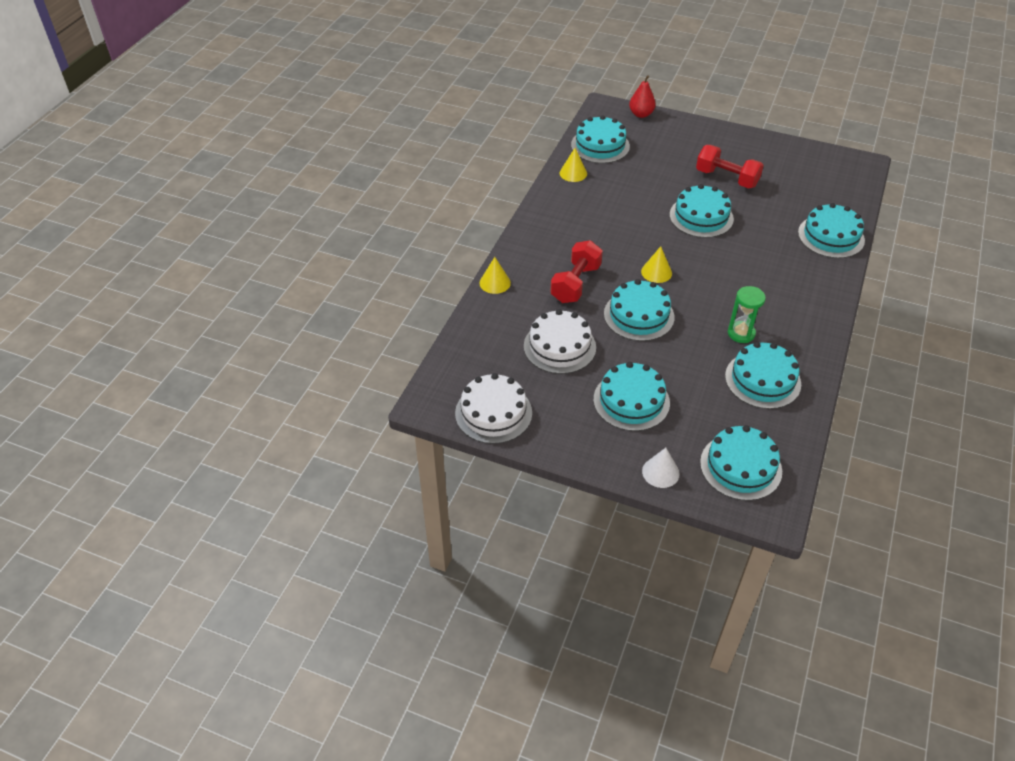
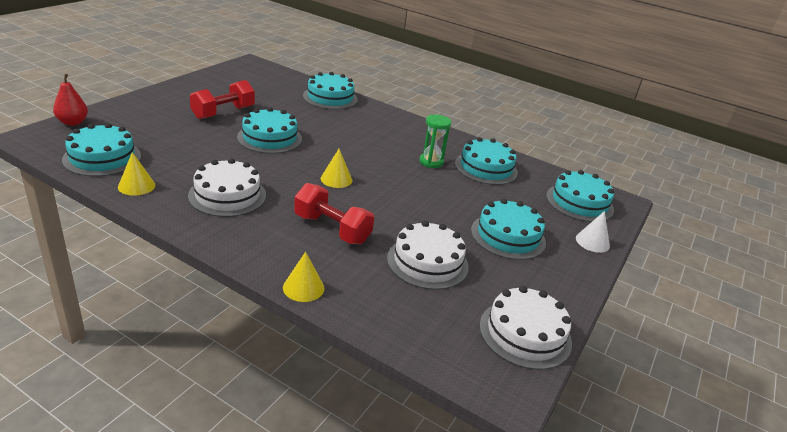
camera: 85 degrees left, 15 degrees down
(589, 218) = (227, 195): none -> white cake
(639, 315) = (394, 204): turquoise cake -> none

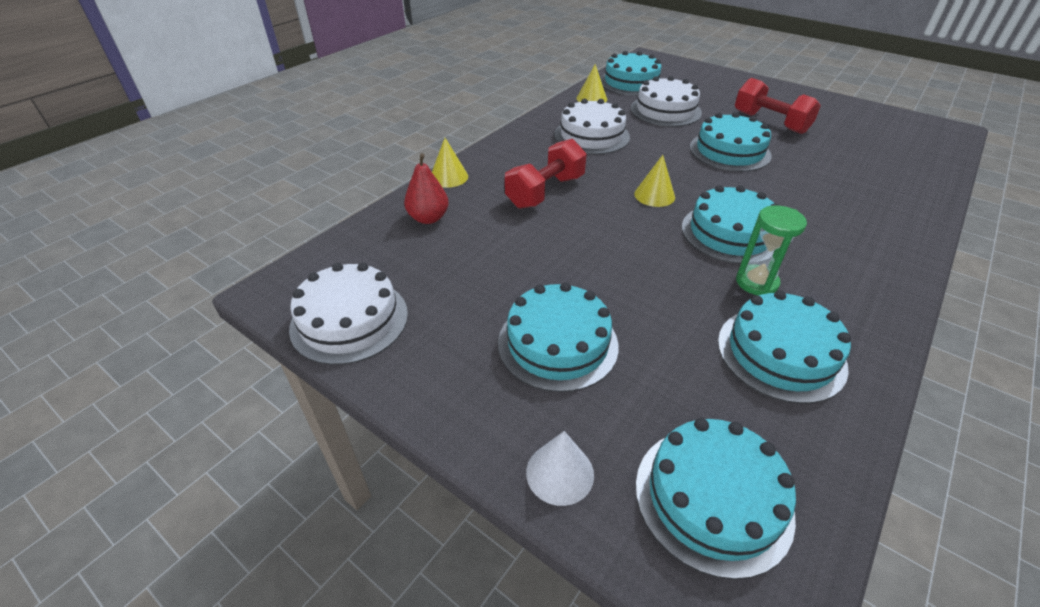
camera: 100 degrees right, 10 degrees up
(73, 122) = (685, 65): red pear -> red pear (428, 218)
(330, 97) = (905, 192): turquoise cake -> turquoise cake (730, 233)
(427, 262) = (489, 255): white cake -> white cake (665, 110)

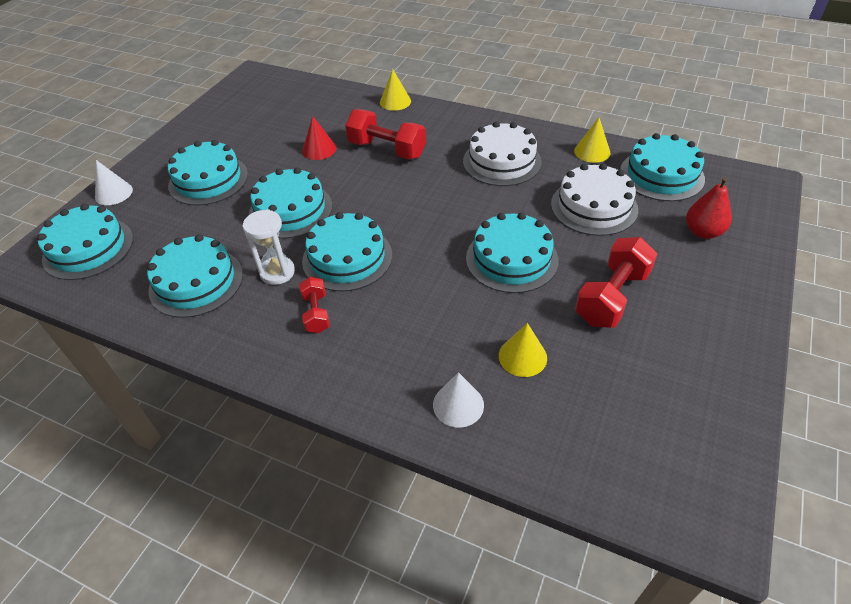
camera: 80 degrees right, 5 degrees up
(349, 320) = (228, 104): white cake -> none
(428, 218) = (336, 105): red pear -> red pear (703, 232)
(523, 238) = (319, 149): none -> red cone
(643, 267) = (291, 210): none -> turquoise cake
(654, 195) = (399, 209): yellow cone -> yellow cone (522, 356)
(756, 282) = (277, 272): green hourglass -> white hourglass
(816, 258) = (316, 313): none -> red dumbbell
(900, 195) = (458, 404): none -> white cone

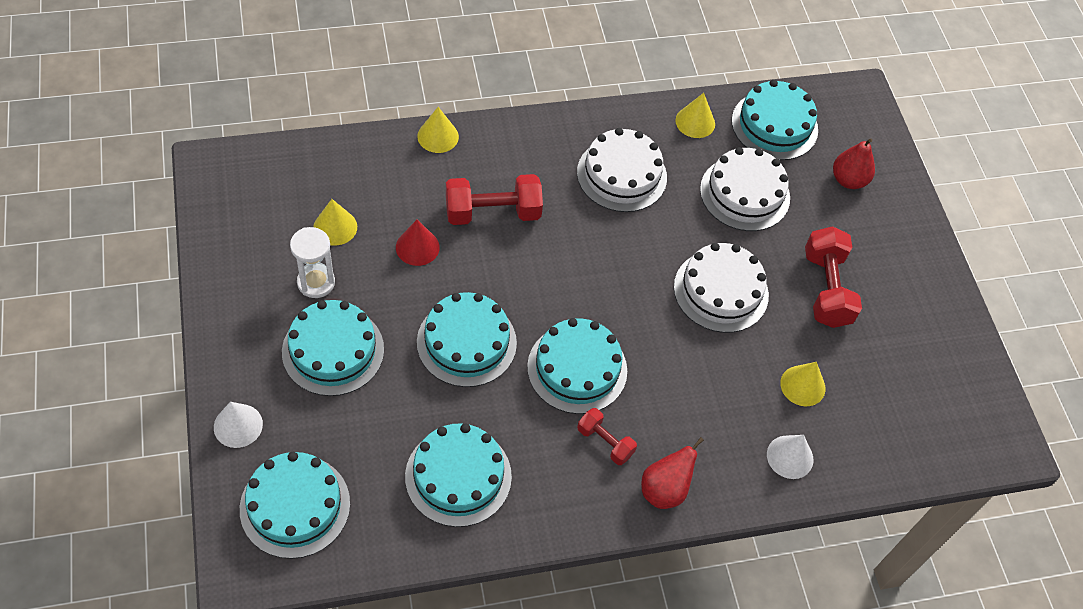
camera: 45 degrees left, 10 degrees up
(277, 272) = (527, 421): white hourglass -> white hourglass (316, 282)
(283, 122) = (335, 227): none -> yellow cone
(326, 370) = (664, 490): none -> red pear
(511, 259) = (721, 291): turquoise cake -> white cake

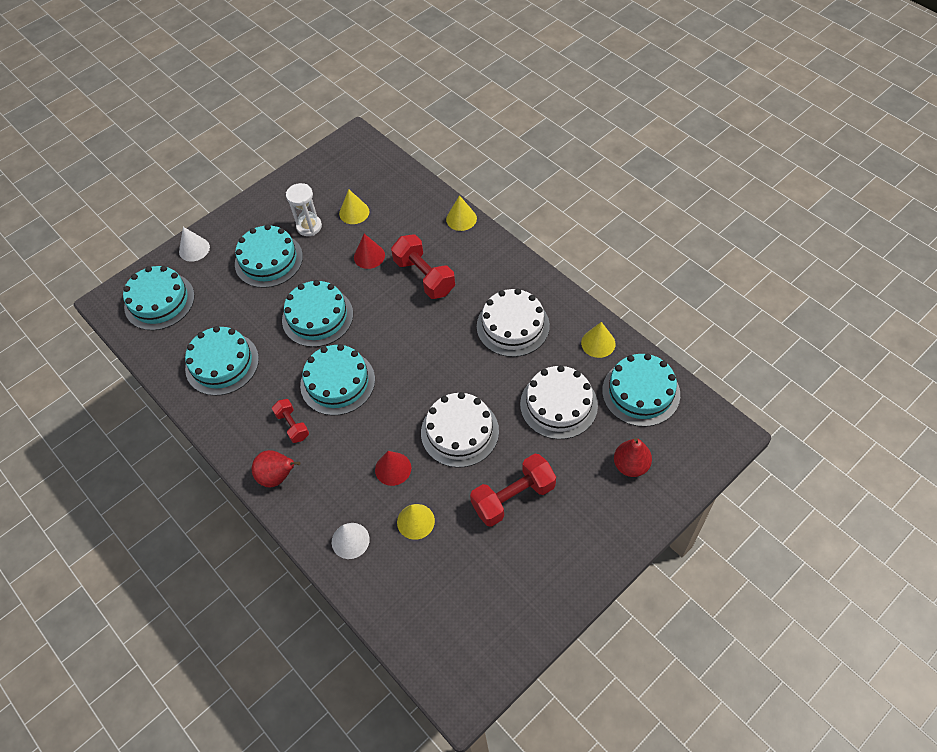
camera: 70 degrees right, 0 degrees up
(605, 442) = (292, 425): red dumbbell -> red dumbbell turned 45 degrees counterclockwise
(727, 373) = (393, 468): none -> red cone

